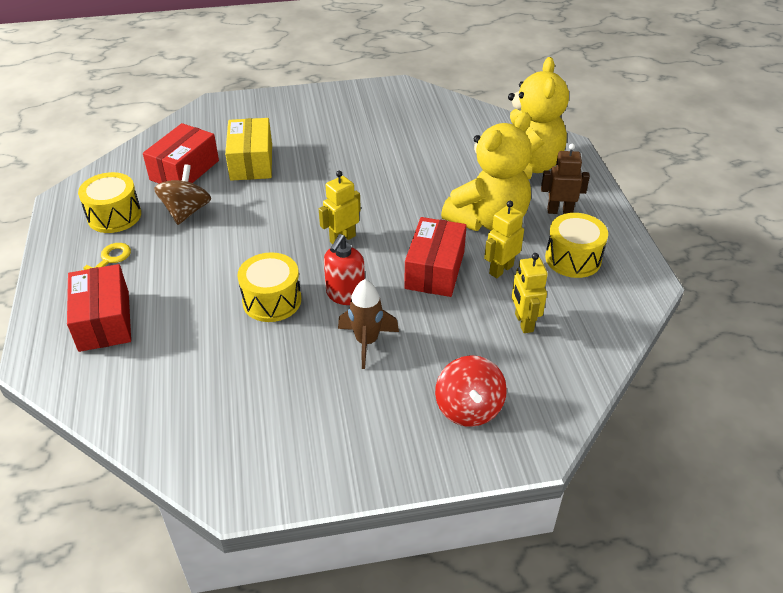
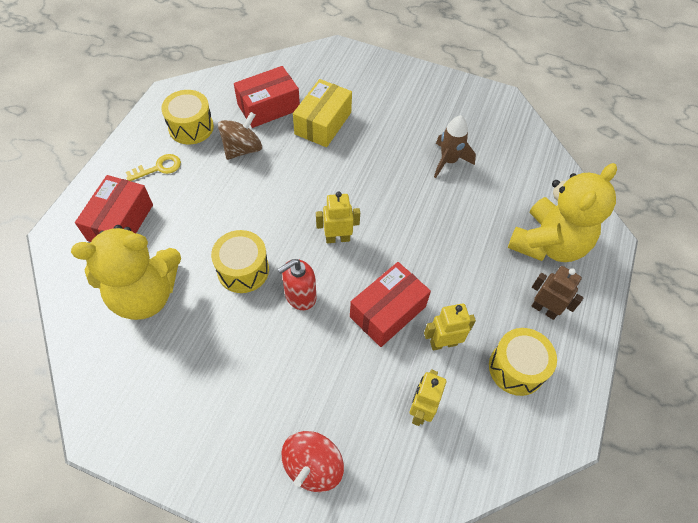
camera: 30 degrees right, 15 degrees up
(366, 342) = (283, 352): brown rocket -> brown rocket (448, 161)
(488, 220) = (472, 284): yellow teddy bear -> yellow teddy bear (145, 294)

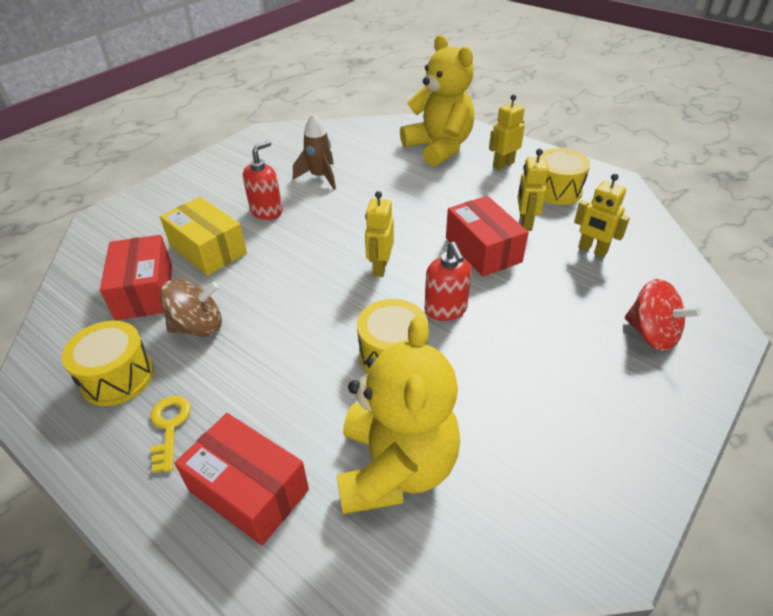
camera: 70 degrees left, 15 degrees down
(242, 149) = (198, 327): brown spinning top -> brown spinning top turned 105 degrees clockwise
(383, 141) = (267, 211): none -> red soap dispenser
(544, 309) = (503, 164): brown robot -> yellow robot

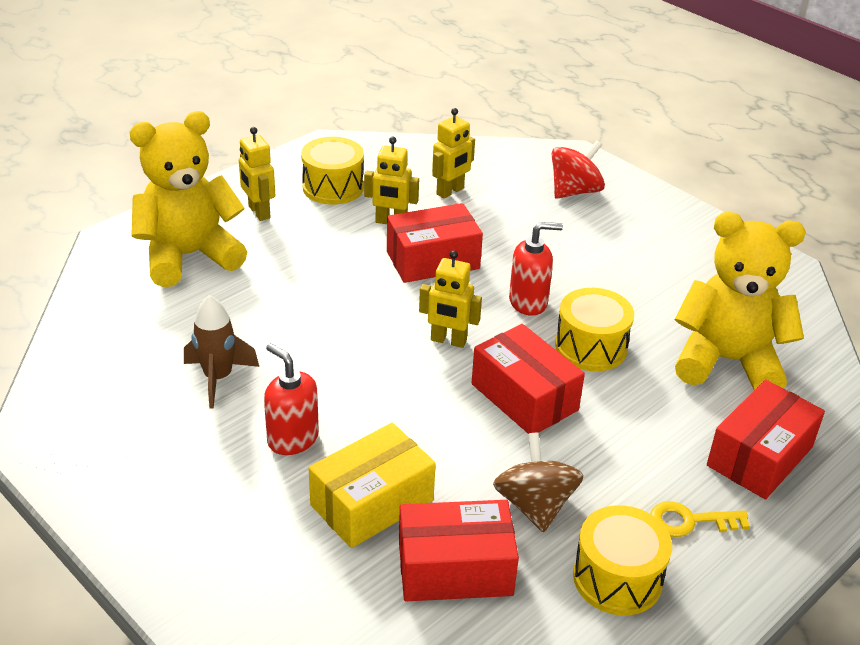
camera: 85 degrees left, 5 degrees down
(318, 314) = (524, 397): none -> red box

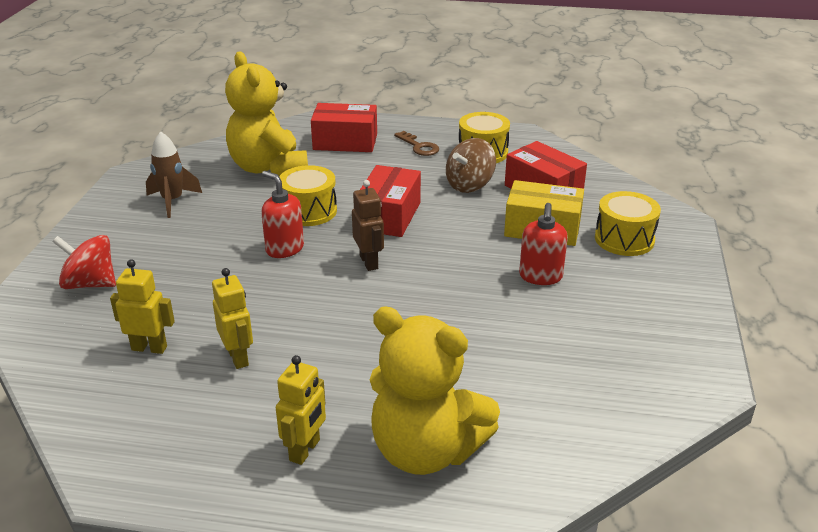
camera: 125 degrees left, 5 degrees down
(218, 378) = (538, 336): brown rocket -> brown rocket (172, 201)
(333, 187) = (208, 425): yellow drum -> yellow drum (624, 239)
(433, 260) = (275, 310): red box -> none
(448, 341) = (369, 262): yellow robot -> brown robot
(690, 521) = (419, 146): yellow key -> brown key

